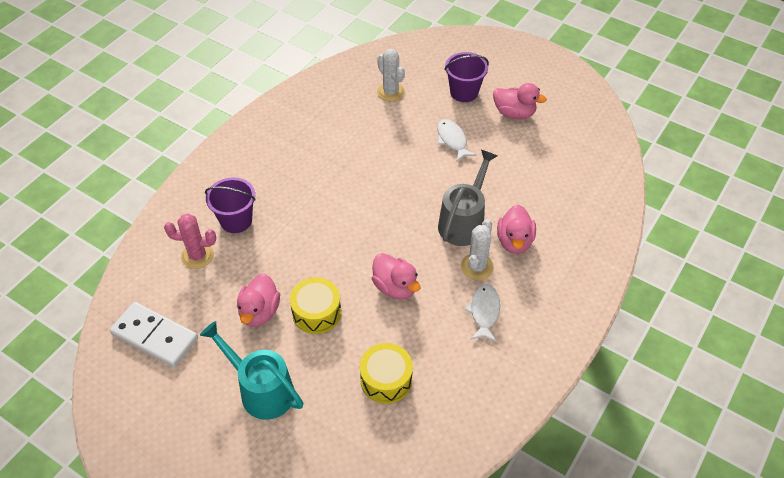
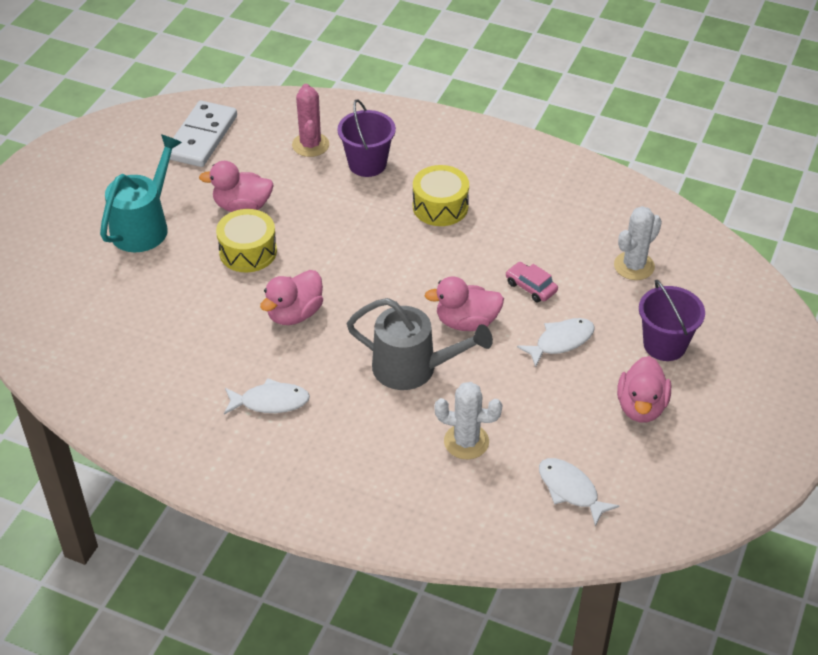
camera: 80 degrees right, 5 degrees down
(386, 380) = (164, 322): yellow drum -> yellow drum (440, 207)
(398, 146) = (531, 287): none -> pink car
(477, 267) = (340, 388): white cactus -> white cactus (466, 442)
(514, 241) = (391, 424): pink duck -> pink duck (466, 322)
(578, 158) = (570, 490): none -> white fish

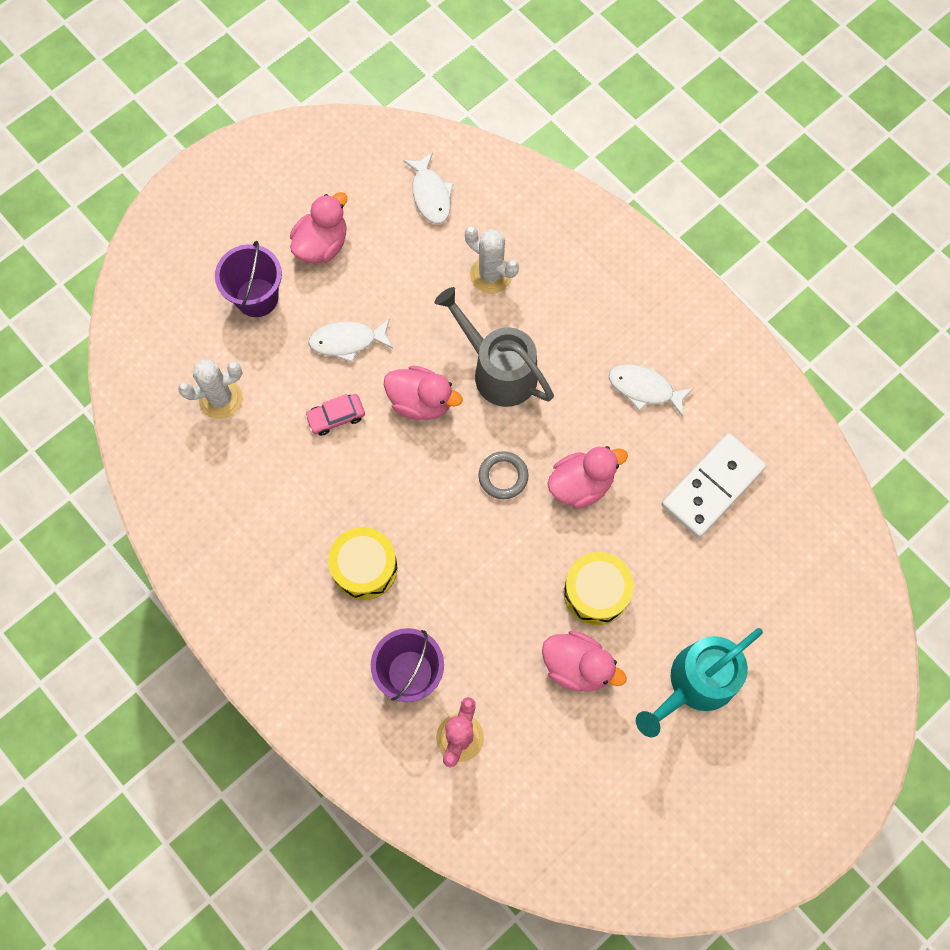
camera: 155 degrees left, 25 degrees up
(202, 137) = (582, 813): white domino -> white domino (712, 486)
(364, 296) = (503, 476): none -> grey ring
(531, 287) = (336, 417): pink car -> pink car turned 90 degrees clockwise

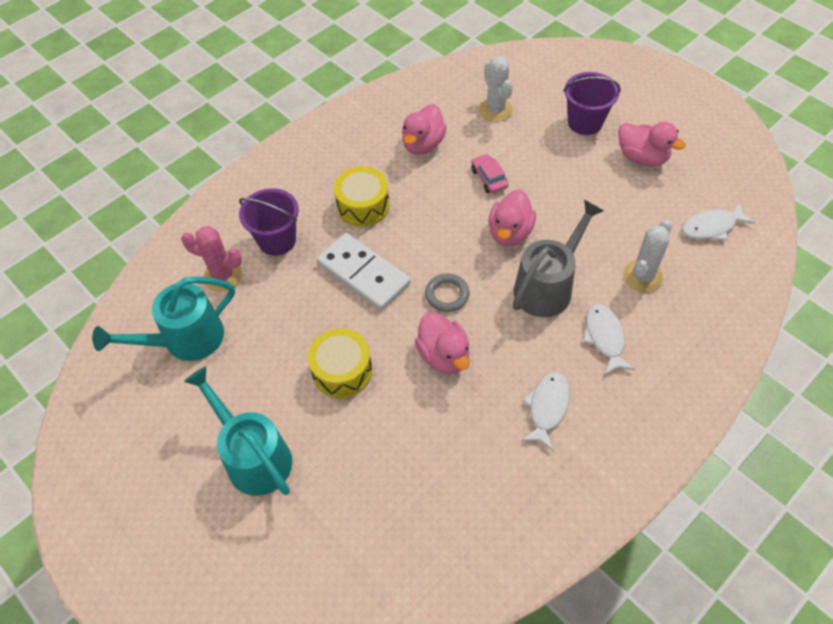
camera: 90 degrees right, 15 degrees down
(347, 341) = (557, 180): white fish -> white fish (604, 337)
(549, 775) = (185, 340): none -> turquoise watering can
(577, 666) = (276, 358): pink duck -> pink duck (423, 144)
(712, 486) = (450, 471): white domino -> white domino (363, 274)

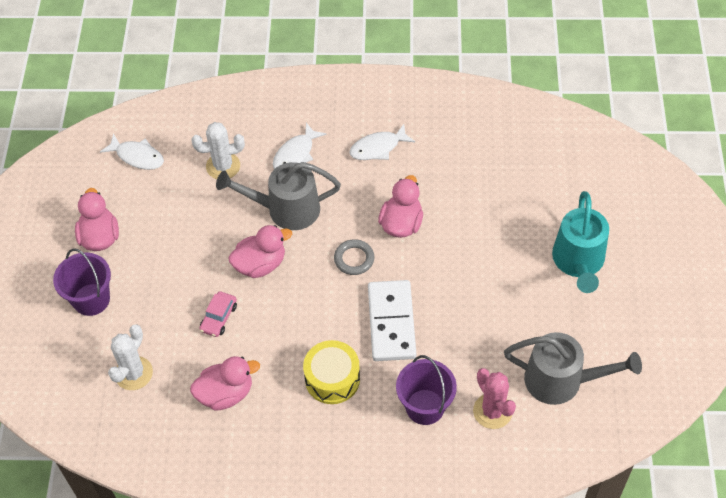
camera: 135 degrees left, 0 degrees up
(185, 340) = (562, 380): turquoise watering can -> grey watering can
(342, 371) = (474, 268): yellow drum -> none

